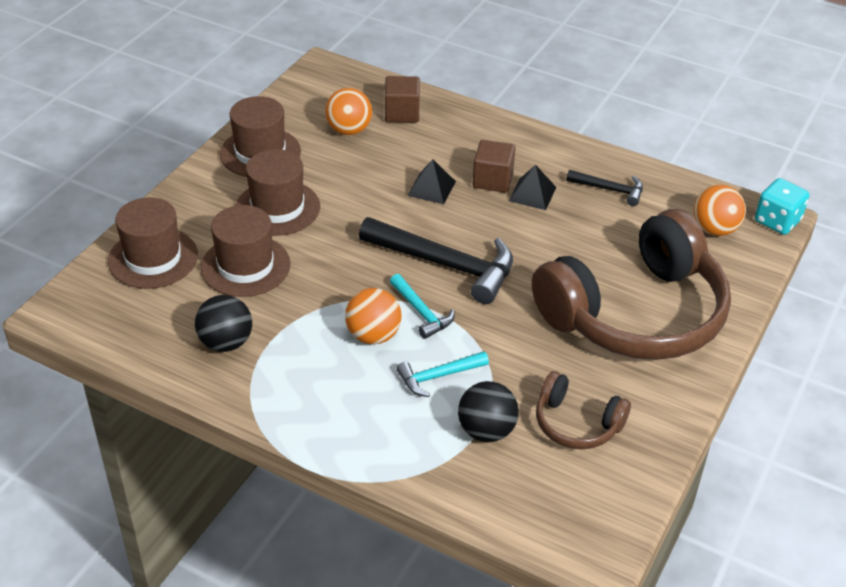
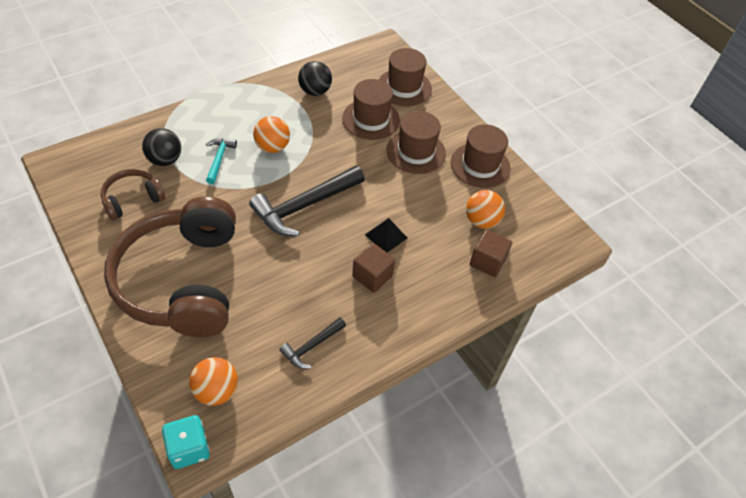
camera: 115 degrees right, 10 degrees up
(421, 312) = (273, 175): turquoise hammer -> none
(532, 194) = (341, 292): black pyramid -> none

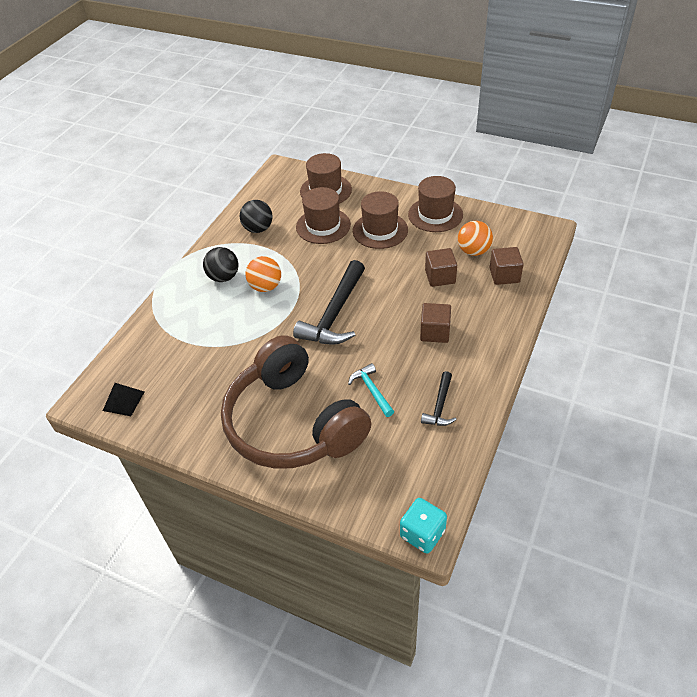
camera: 25 degrees left, 5 degrees down
(132, 199) = (187, 389): brown headphones -> none
(165, 160) = (184, 345): black ball -> black ball (224, 277)
(216, 391) = (401, 481): orange ball -> none
(219, 159) = (230, 319): turquoise hammer -> turquoise hammer (371, 390)
(386, 236) = (417, 299): black pyramid -> black pyramid (123, 401)
(427, 227) = (440, 277): none -> brown cube

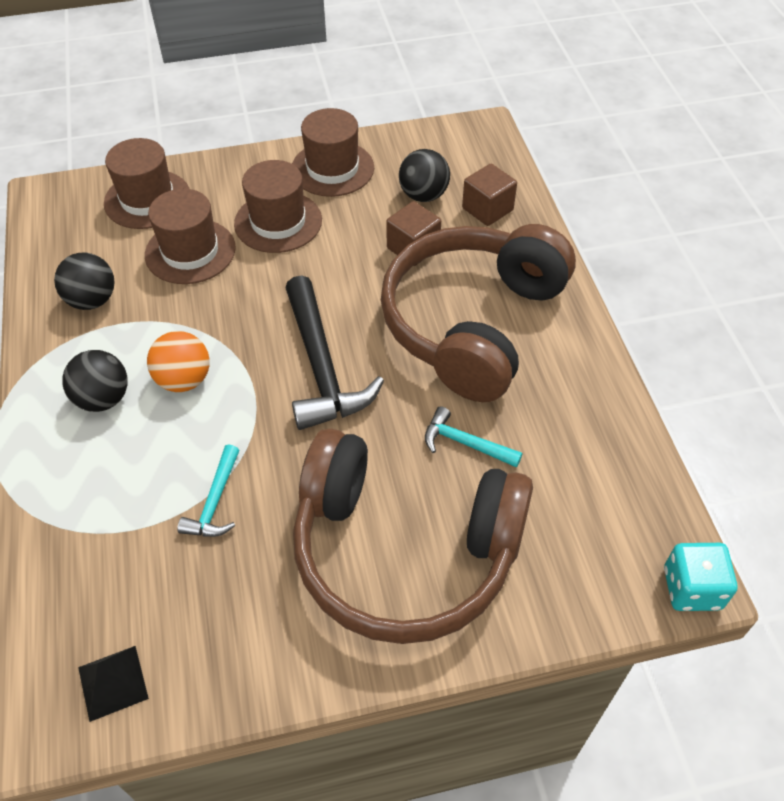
camera: 40 degrees left, 5 degrees up
(229, 350) = (215, 502): none -> turquoise hammer
(435, 332) = (472, 323): brown cube -> brown headphones
(440, 406) = (564, 414): black hammer -> none
(473, 251) = (423, 195): orange ball -> black ball

